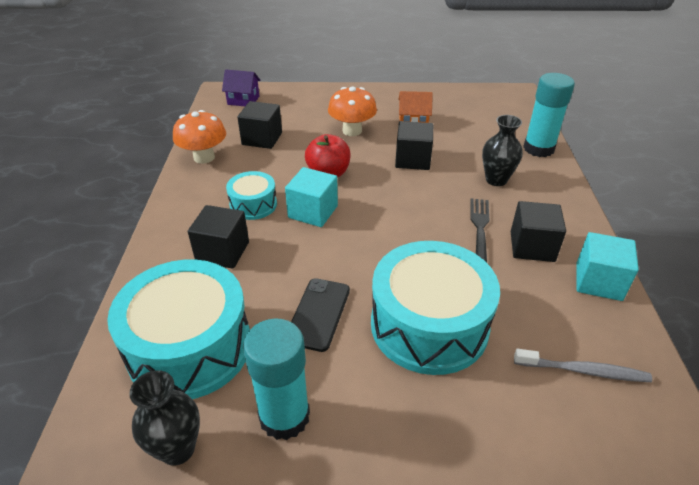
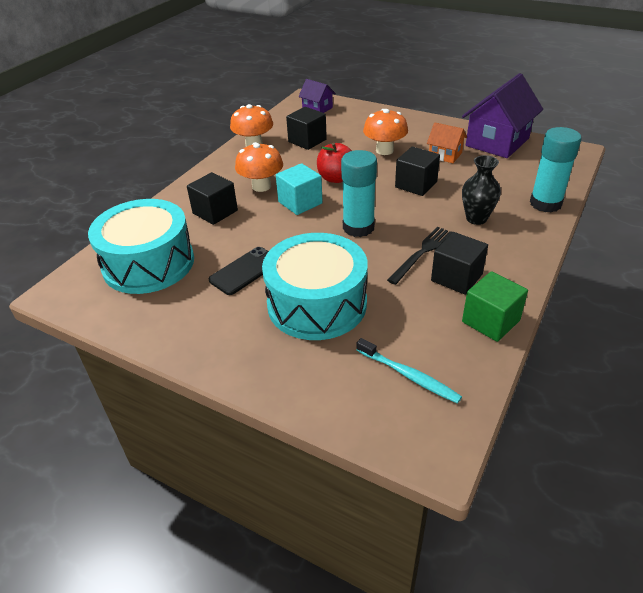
camera: 30 degrees right, 0 degrees up
(177, 449) = (98, 316): black vase -> none
(253, 204) = (261, 186): turquoise drum -> orange mushroom
(284, 416) = (172, 323): turquoise glue stick -> turquoise glue stick (358, 227)
(448, 99) = (497, 142): none -> purple house
(583, 371) = (408, 375): grey toothbrush -> turquoise toothbrush
(598, 281) = (490, 321): turquoise cube -> green cube

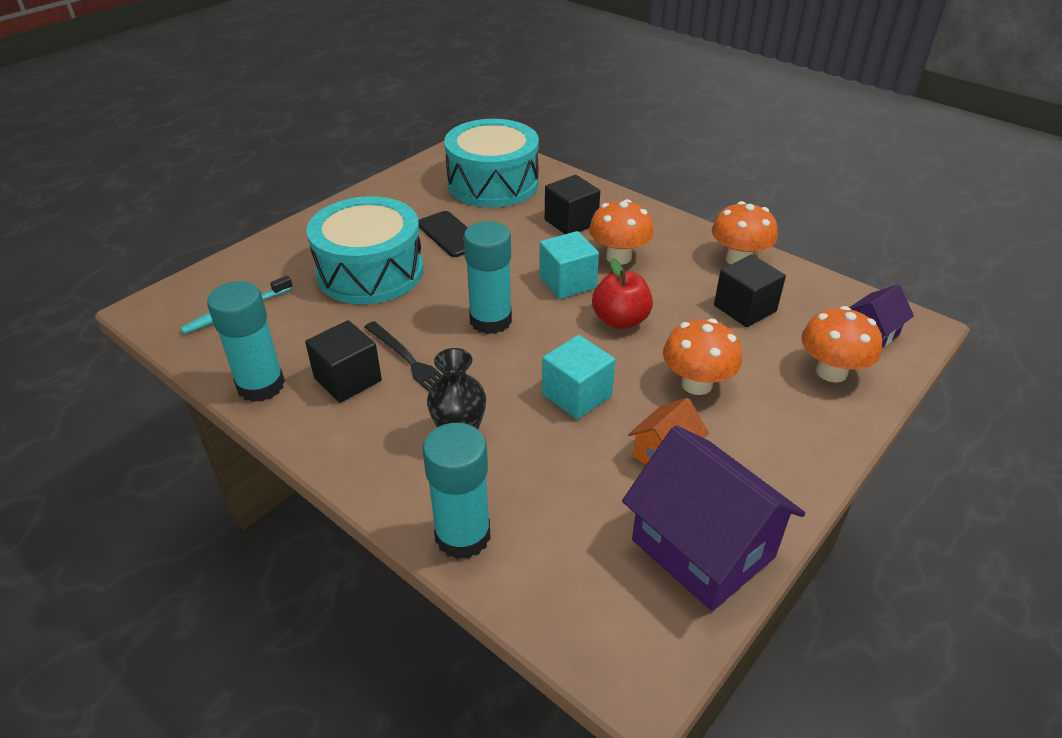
camera: 100 degrees right, 0 degrees up
(354, 117) = (831, 372): none -> orange mushroom
(416, 185) = (576, 395): black cube -> turquoise cube
(490, 321) = (261, 385): green cube -> turquoise glue stick

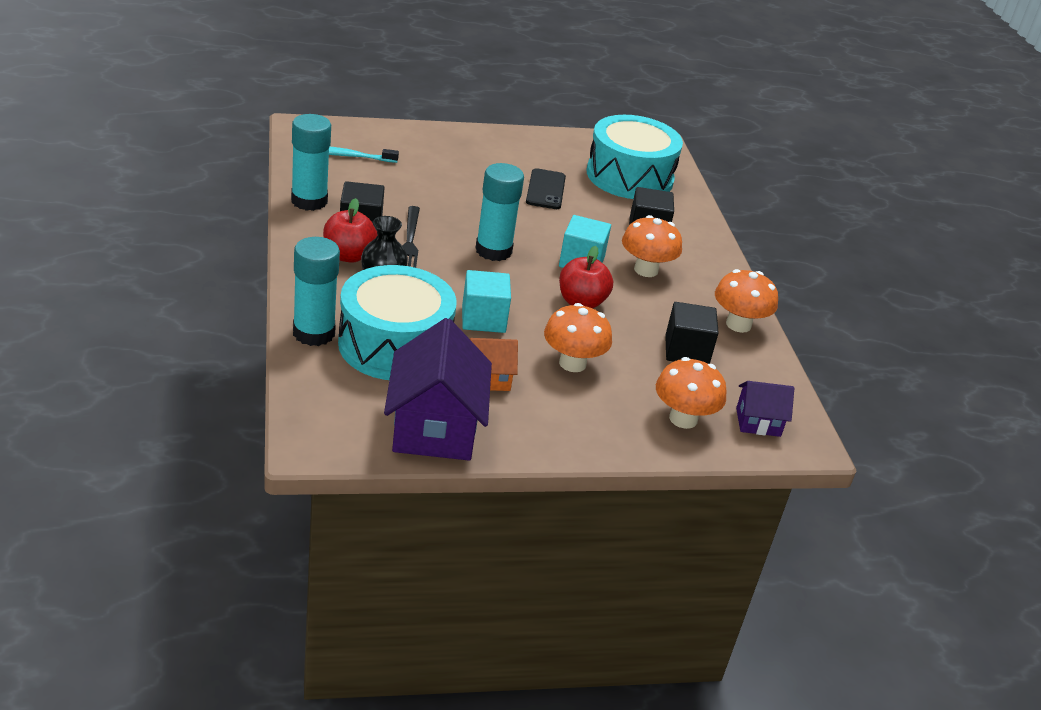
camera: 35 degrees right, 5 degrees down
(370, 272) = (458, 181): turquoise drum -> turquoise drum (394, 345)
(378, 419) = (348, 256): none -> red apple

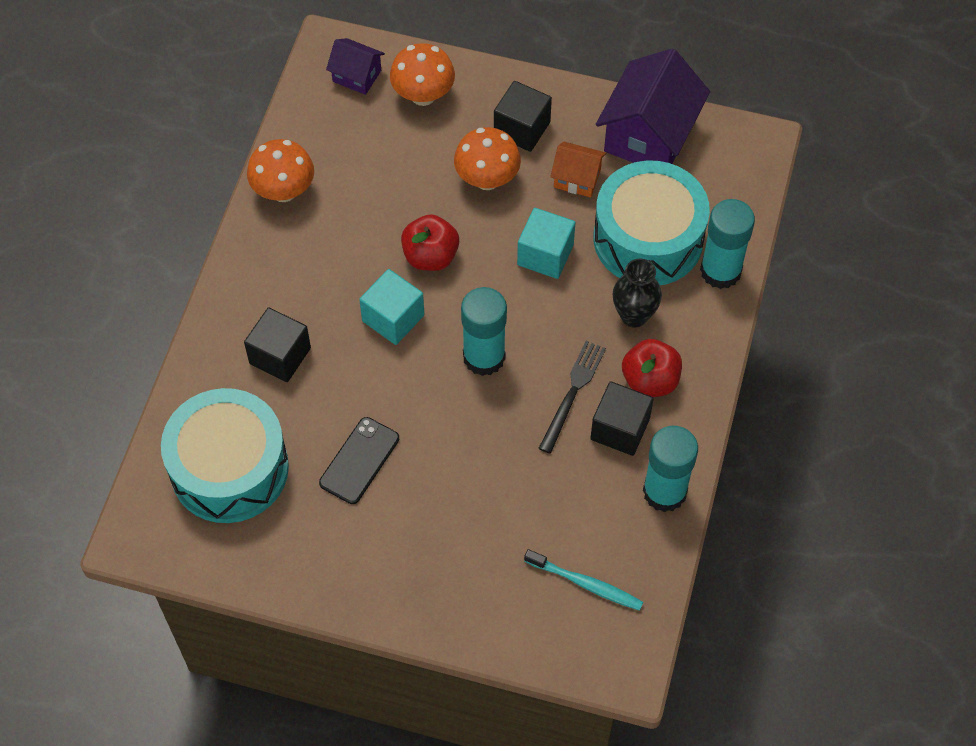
camera: 150 degrees left, 25 degrees up
(646, 270) = (327, 290): orange mushroom -> none
(686, 351) = (364, 169): black cube -> black cube (522, 129)

